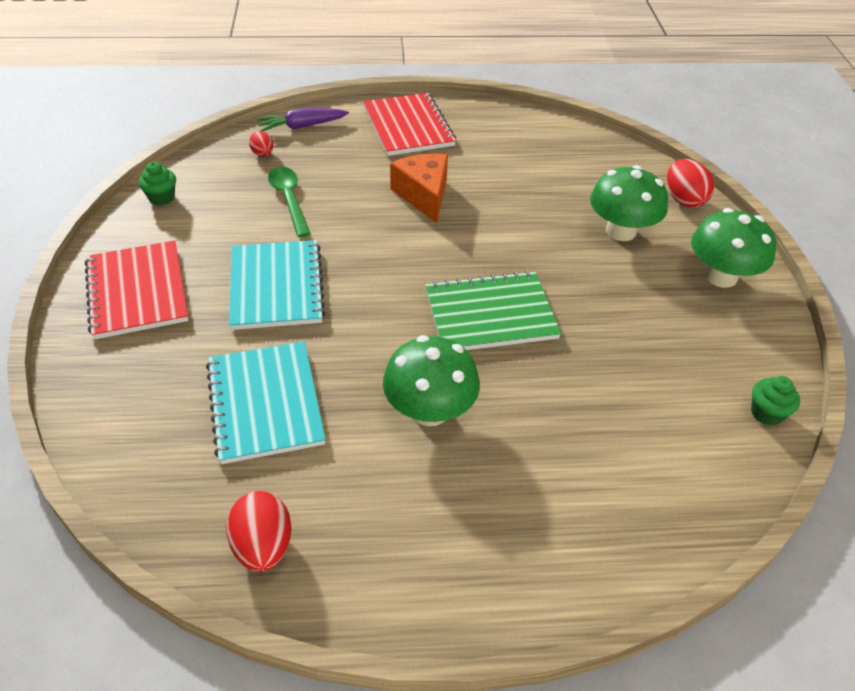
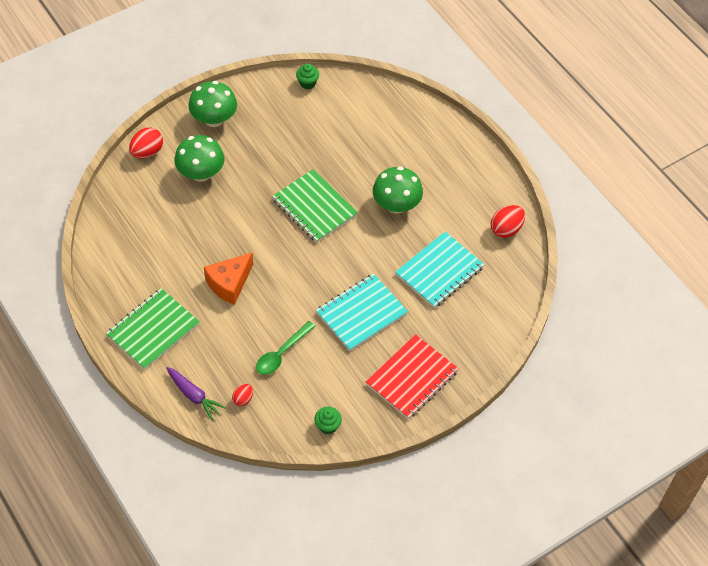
camera: 120 degrees left, 10 degrees up
(408, 127) = (153, 330): red notebook -> green notebook

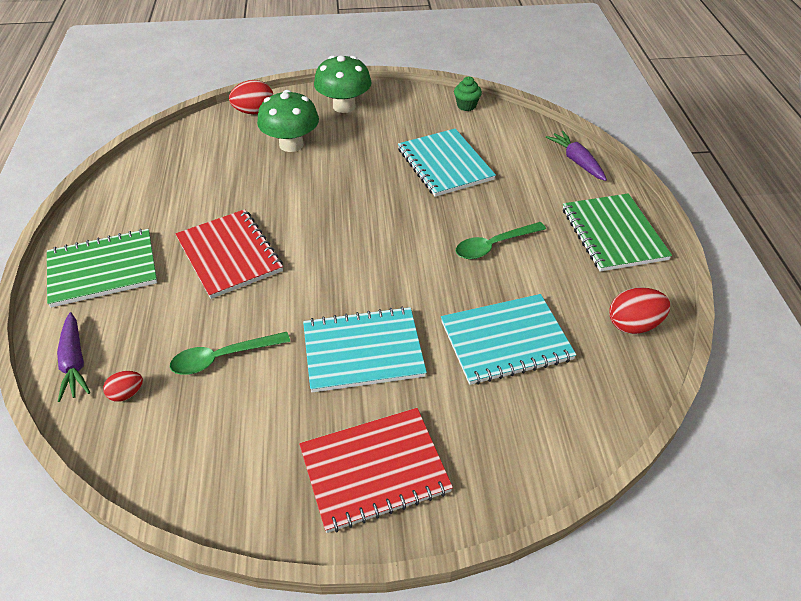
camera: 30 degrees right, 10 degrees down
(229, 284) = (229, 255): orange cheese -> red notebook
(314, 207) = (390, 214): green notebook -> green notebook (613, 234)
(325, 148) = (445, 164): none -> turquoise notebook
(327, 426) = (203, 485): green cupcake -> none
(396, 205) = (494, 245): green mushroom -> green spoon
(414, 109) = (576, 161): none -> purple carrot

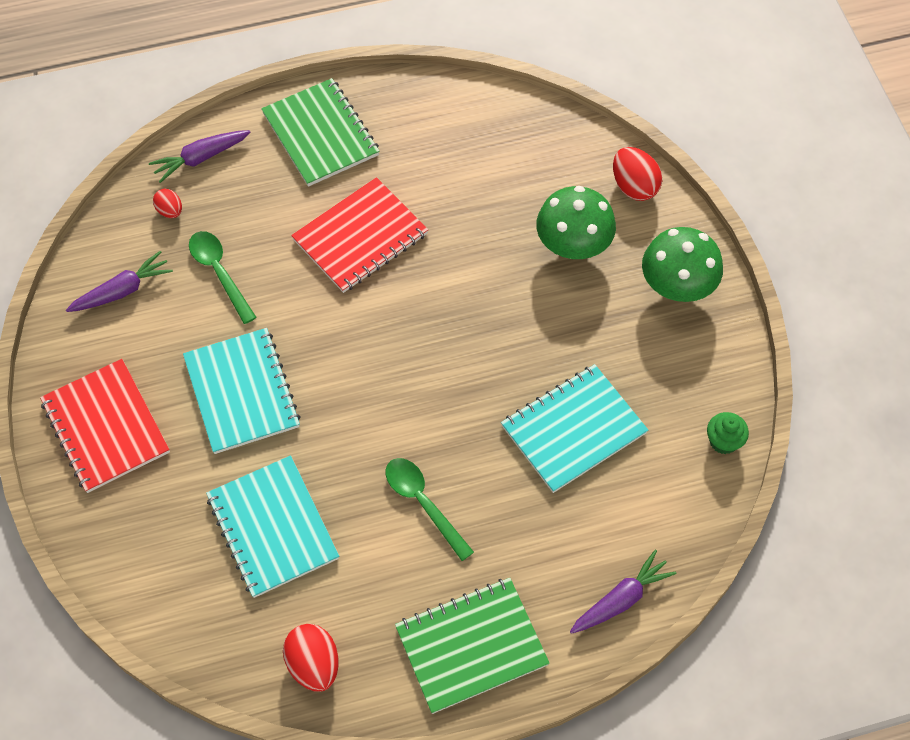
camera: 80 degrees right, 15 degrees up
(208, 444) = (122, 290): none -> purple carrot

